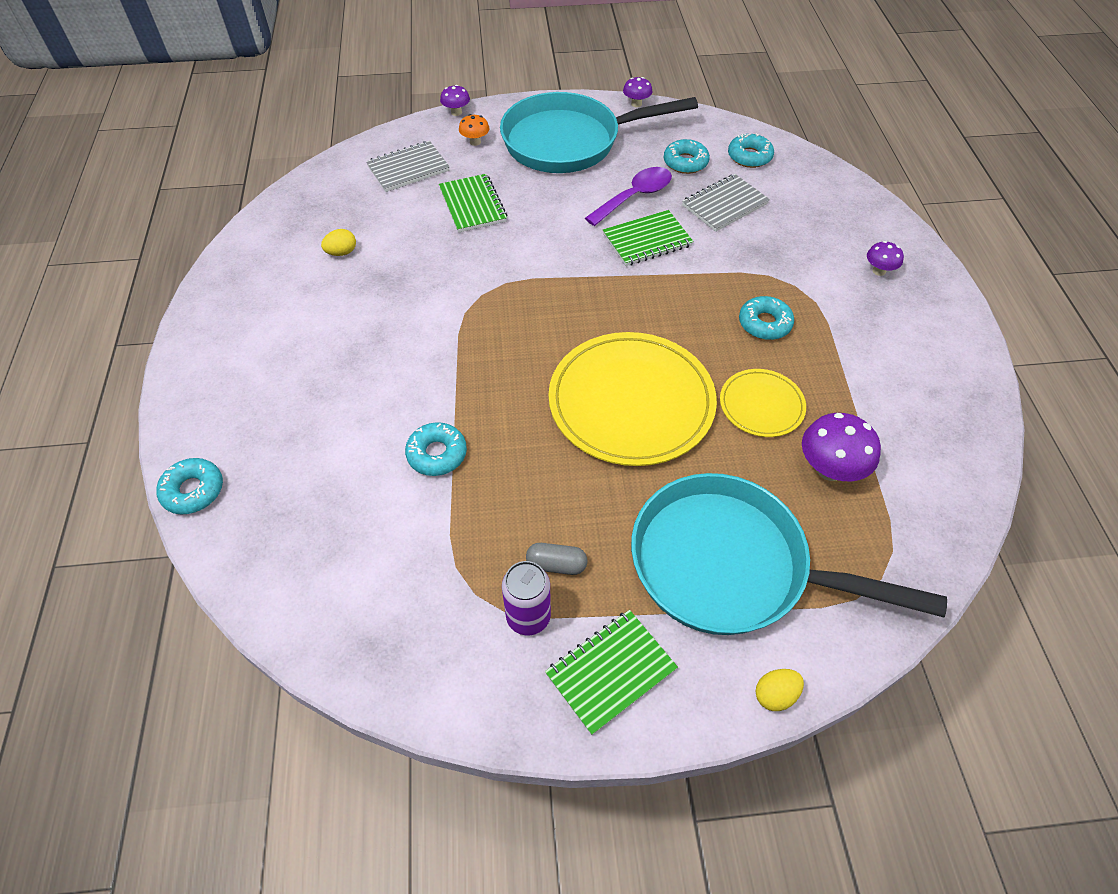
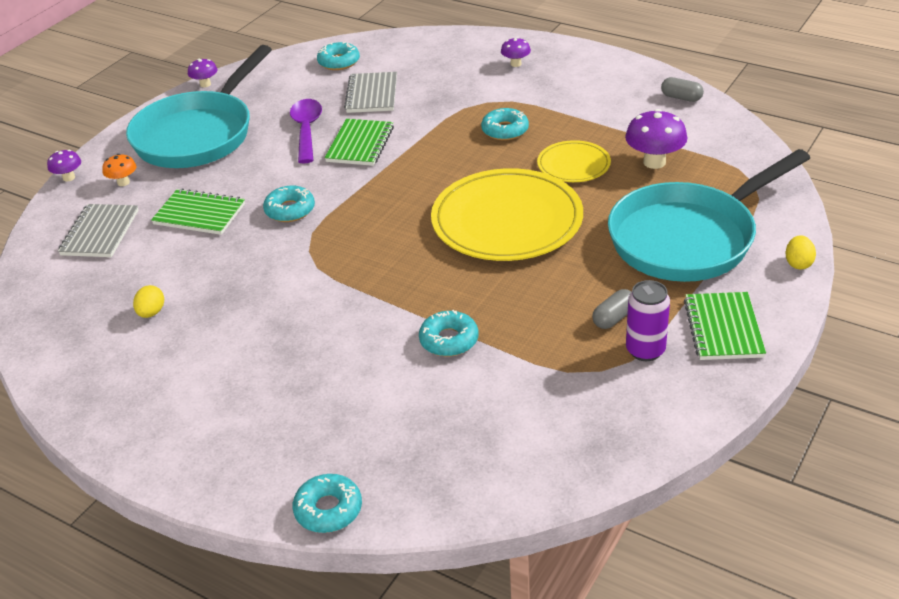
camera: 50 degrees left, 15 degrees down
(685, 162) = (304, 91): turquoise donut -> turquoise donut (290, 210)
(967, 433) = (681, 98): none -> grey capsule

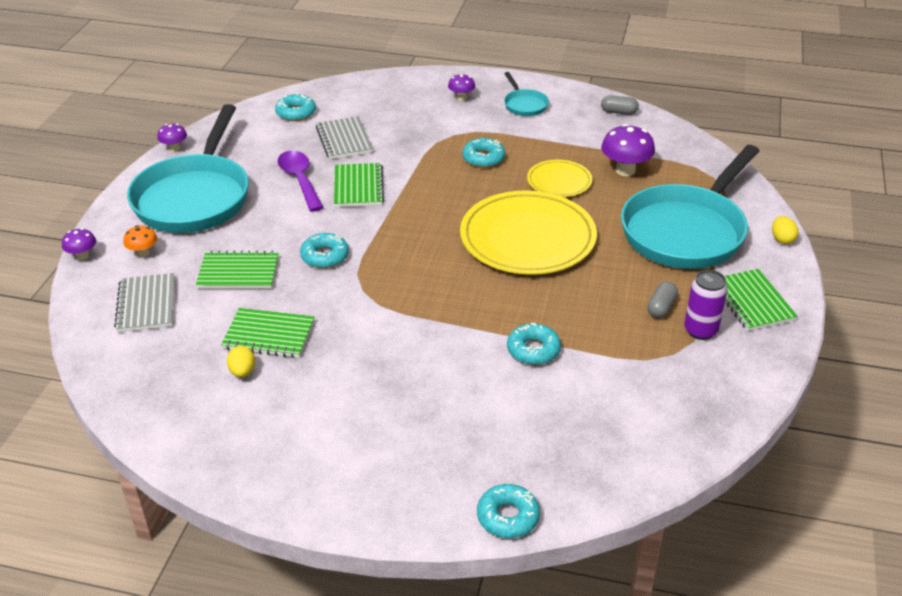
camera: 20 degrees left, 0 degrees up
(195, 281) = (269, 335): none -> green notebook
(580, 78) = (524, 105): none -> turquoise pan

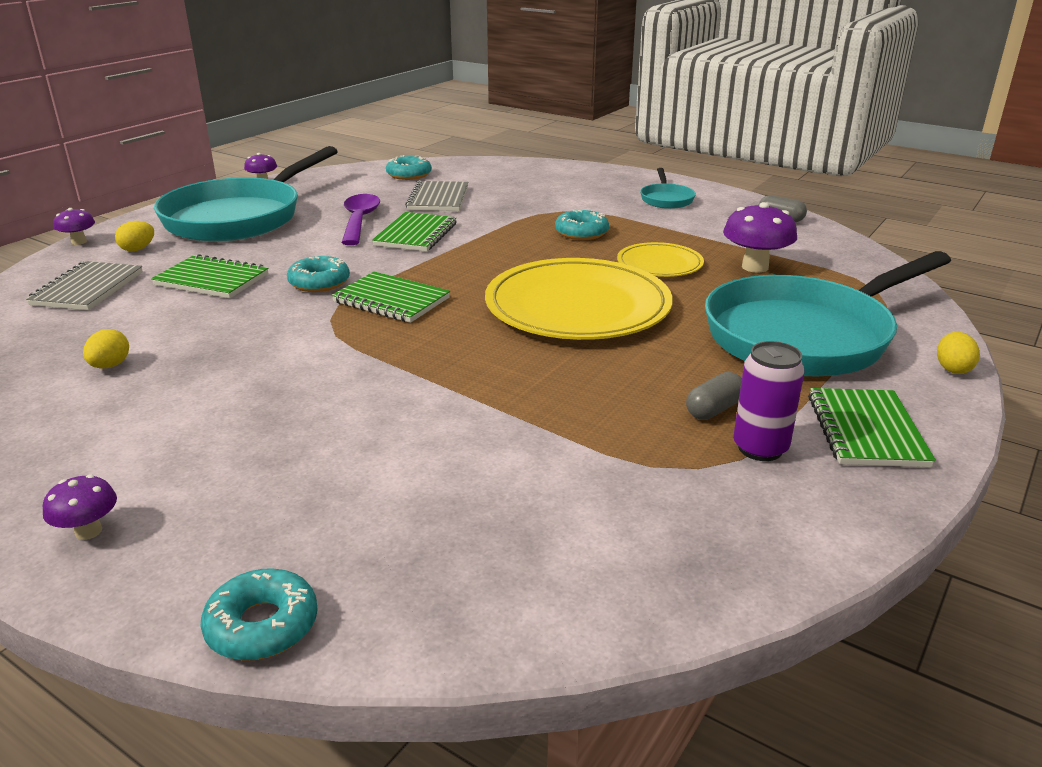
camera: 20 degrees right, 10 degrees down
(143, 253) = (138, 249): orange mushroom -> yellow egg
(269, 335) = (179, 338): green notebook -> green notebook (391, 300)
(461, 97) = (597, 185): purple mushroom -> purple mushroom (88, 531)
(533, 350) = (489, 419): turquoise donut -> none

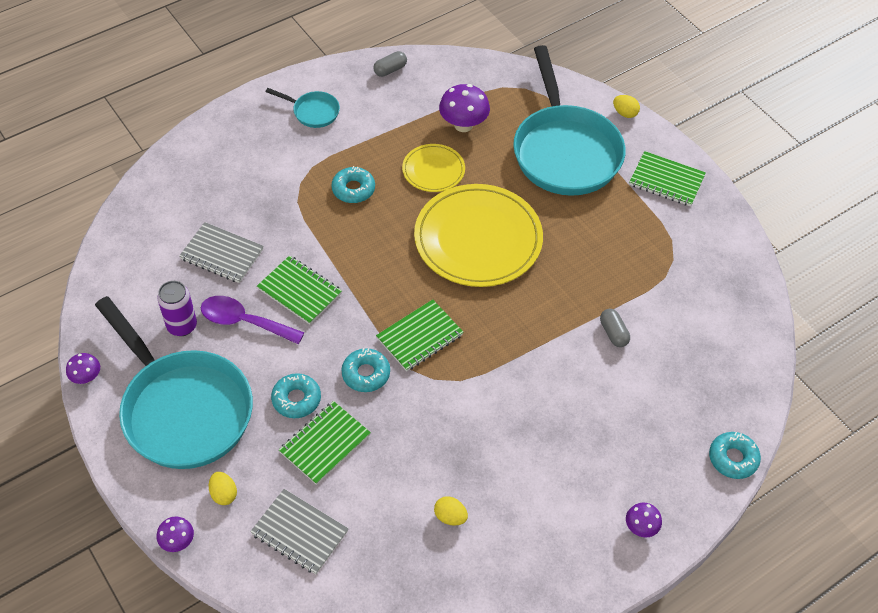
camera: 70 degrees left, 25 degrees up
(409, 175) = (139, 258): turquoise donut -> turquoise donut (296, 399)
(714, 409) = (625, 229): grey capsule -> grey capsule (613, 333)
(760, 448) = (666, 228): purple can -> purple can (182, 326)

